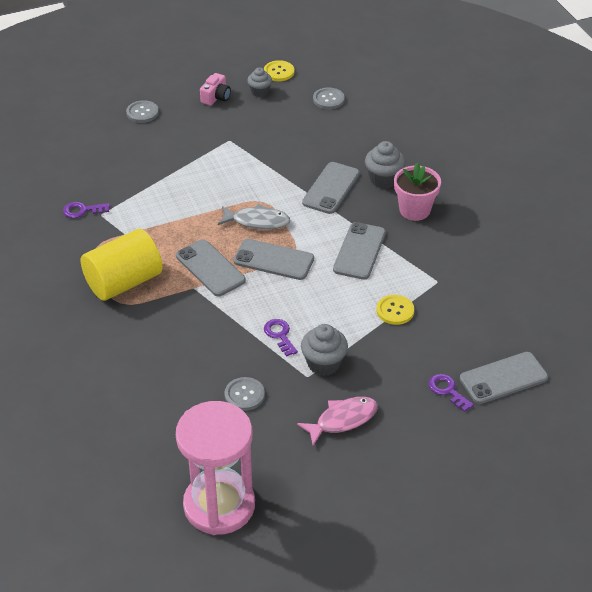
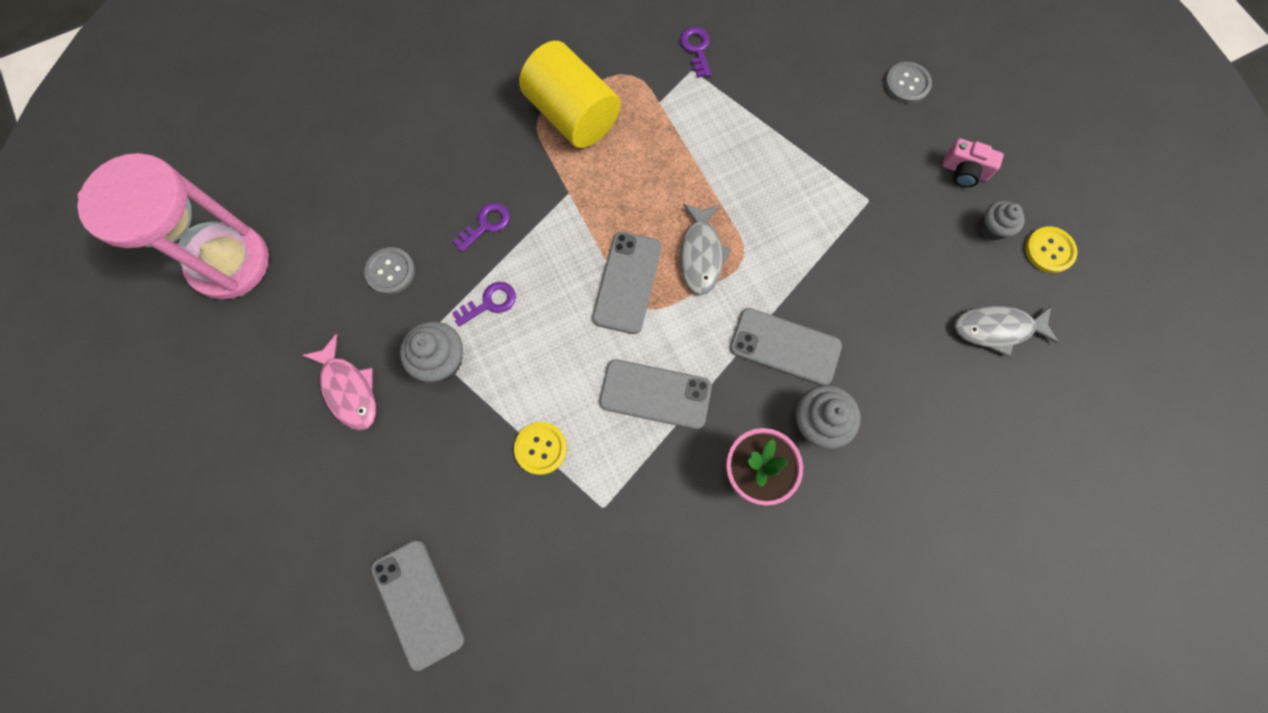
camera: 85 degrees right, 30 degrees up
(210, 268) = (605, 207): grey phone -> none
(328, 99) = (996, 329): grey button -> grey fish
(447, 391) = (395, 523): purple key -> purple key (486, 225)

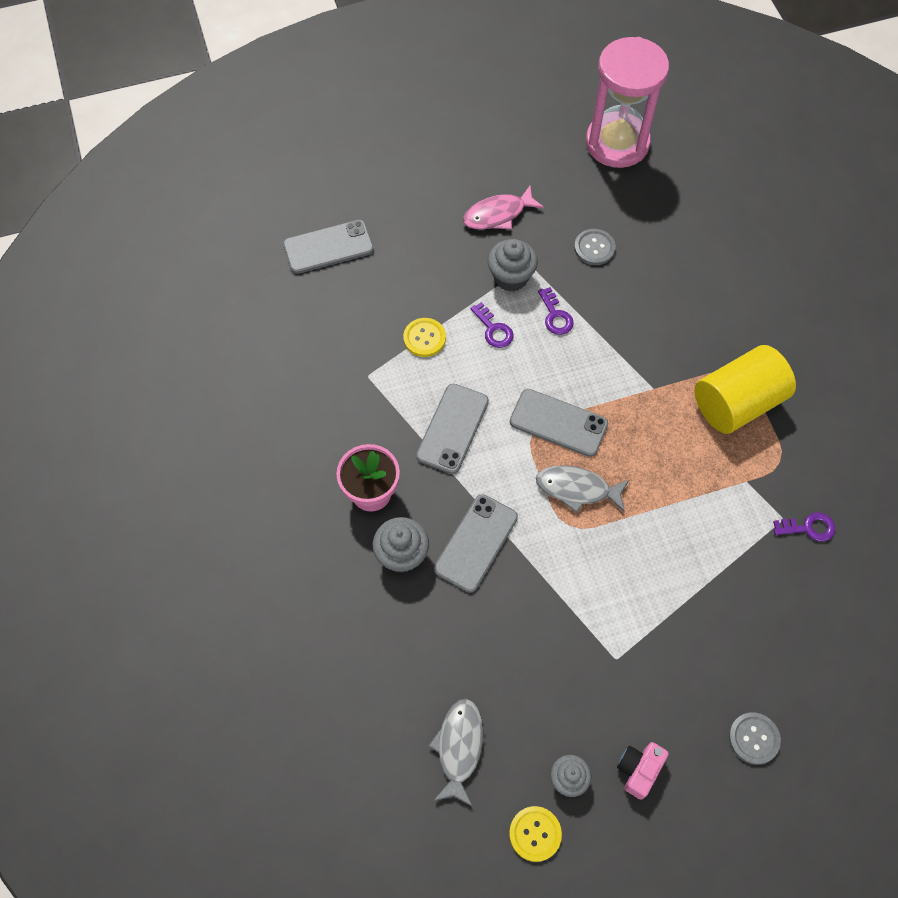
camera: 100 degrees right, 10 degrees down
(486, 225) = (629, 320): purple key -> purple key (493, 329)

